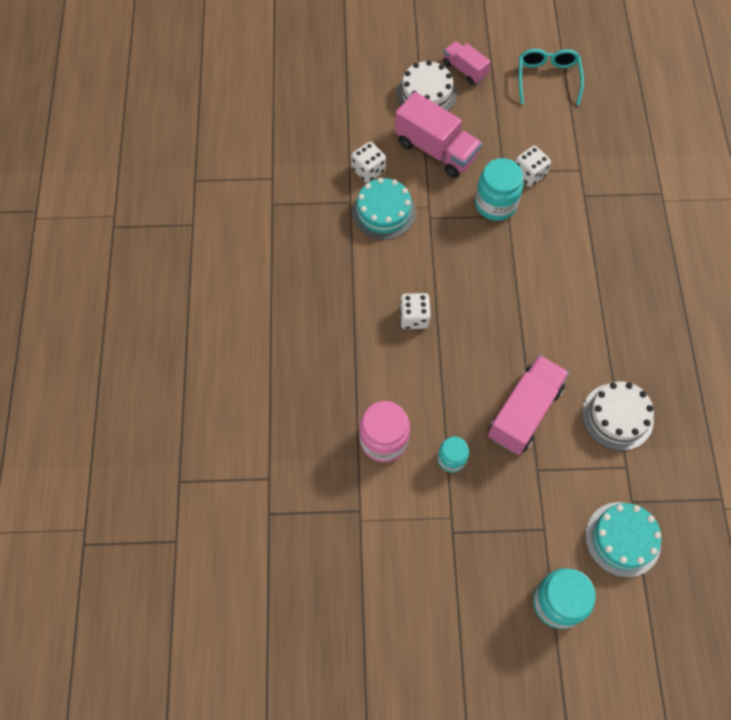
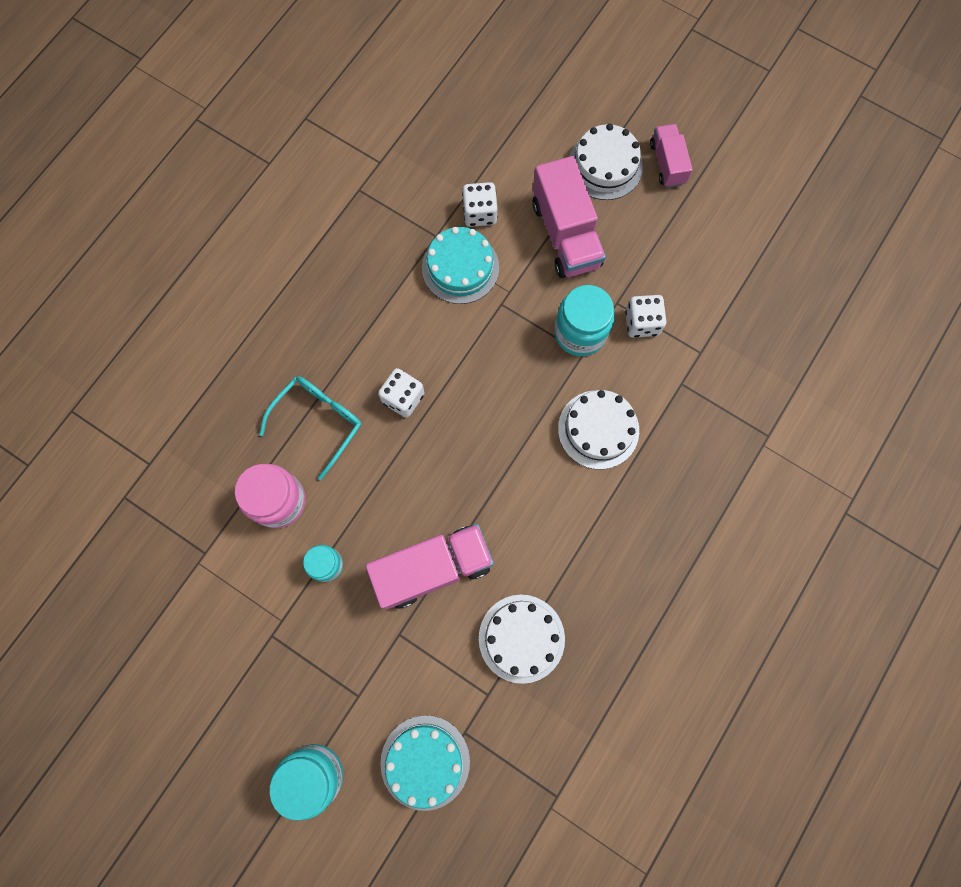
camera: 35 degrees right, 10 degrees up
(547, 78) = (749, 228): turquoise glasses -> turquoise glasses (319, 421)
(556, 255) = (598, 429): none -> white cake

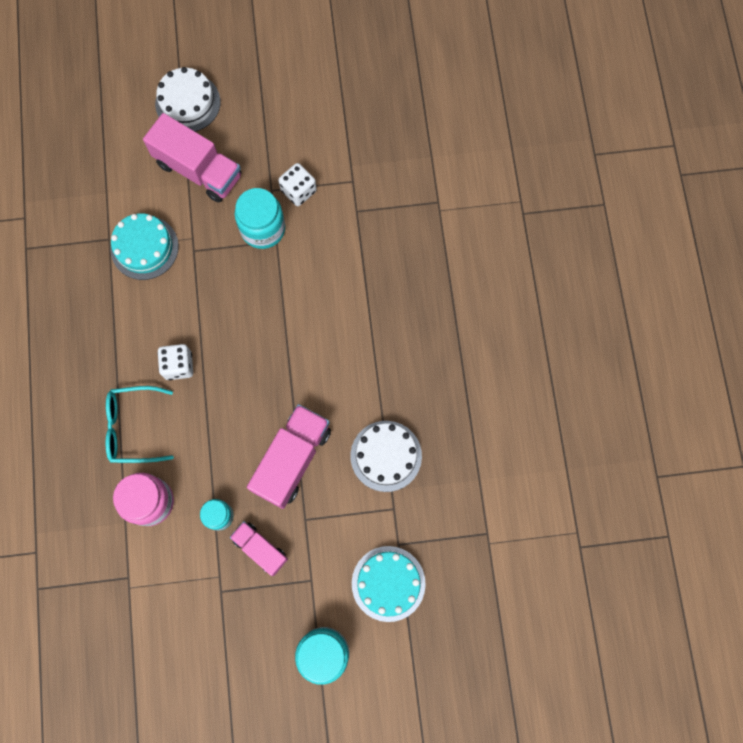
camera: 40 degrees left, 0 degrees up
(319, 421) = (133, 427): turquoise glasses -> turquoise glasses turned 90 degrees counterclockwise
(480, 213) = (127, 200): white dice -> none
(598, 429) = (326, 283): white cake -> none
(667, 163) = (229, 70): pink truck -> pink truck (260, 549)

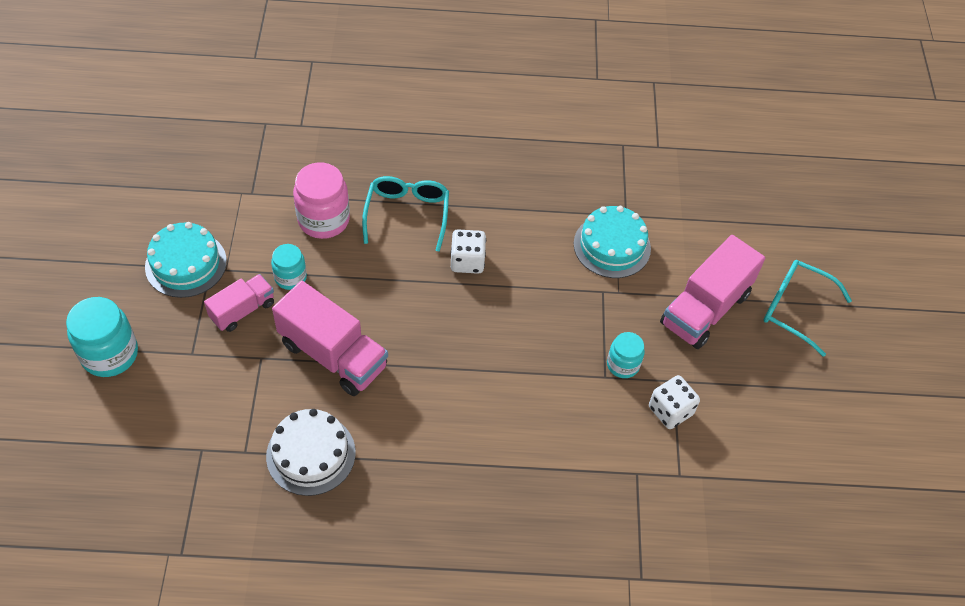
camera: 95 degrees right, 20 degrees down
(188, 103) = (795, 308): white cake -> turquoise glasses
(263, 229) = (623, 365): turquoise jar -> turquoise jar, size x0.60
(388, 583) = (160, 431): turquoise cake -> turquoise cake (186, 264)

